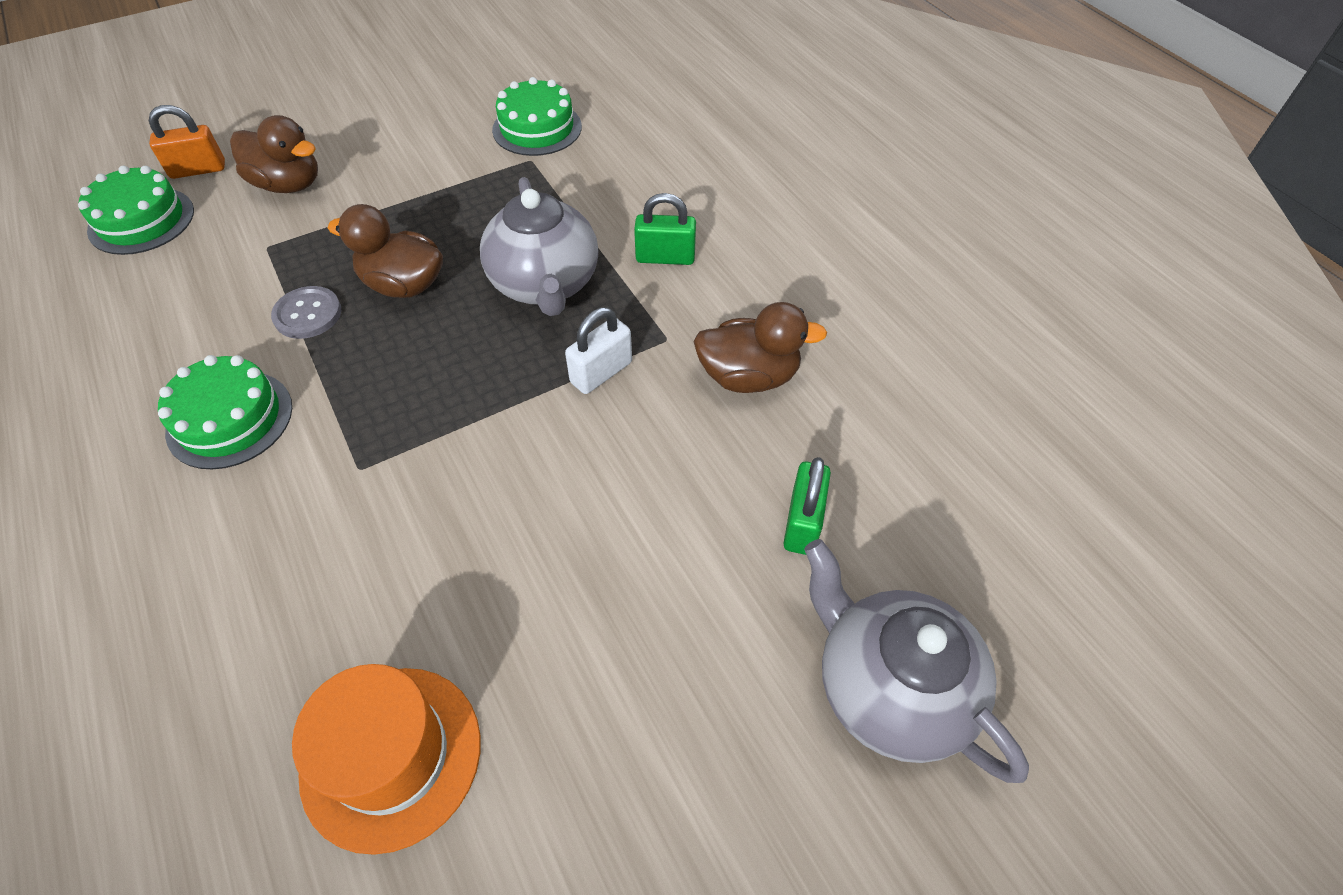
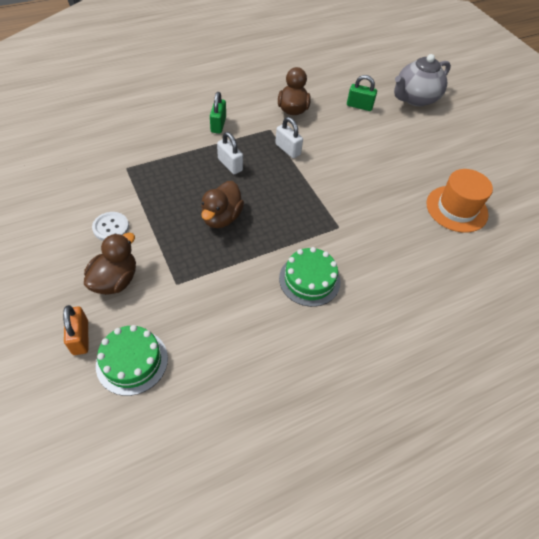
camera: 90 degrees left, 0 degrees up
(308, 314) = (238, 256): grey button -> none
(395, 164) = (111, 227): none -> white button
(537, 128) = (96, 164): green cake -> none
(545, 284) = (230, 165): grey teapot -> white padlock

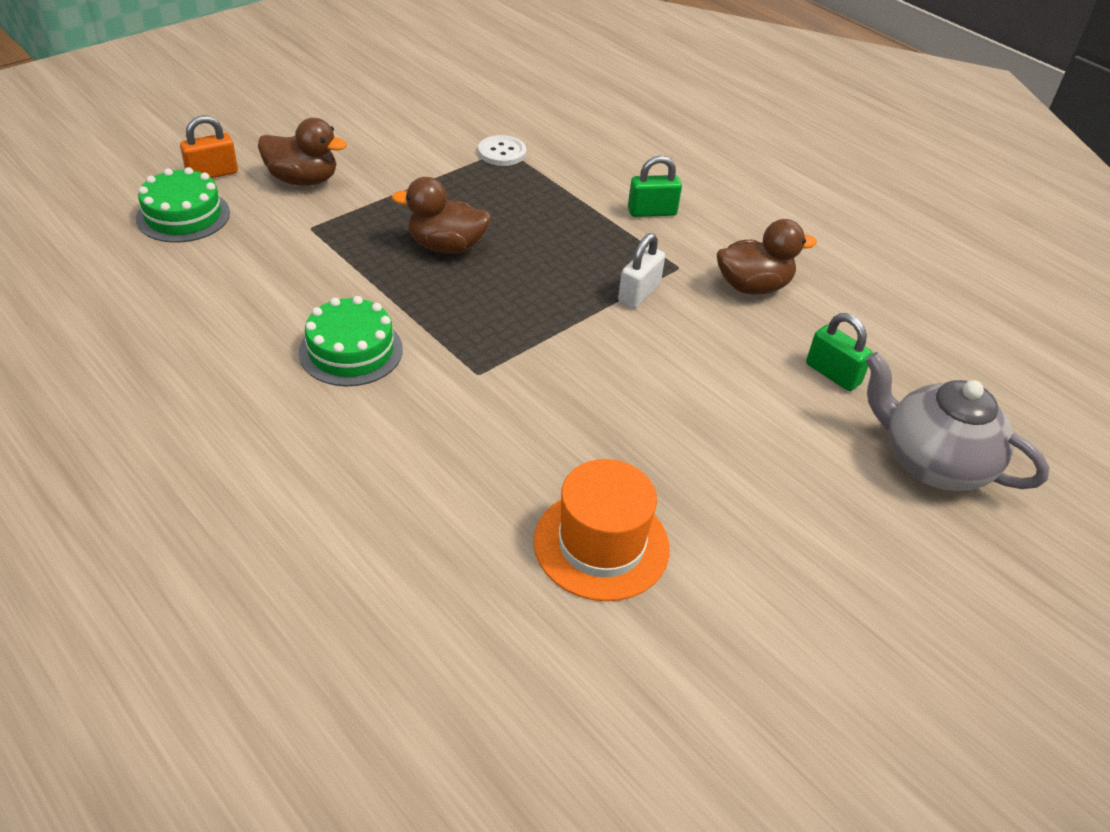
camera: 75 degrees right, 10 degrees down
(111, 227) = (390, 159): white button -> white button (502, 152)
(230, 165) = (564, 237): white padlock -> none
(359, 106) = (833, 374): green padlock -> green padlock turned 45 degrees counterclockwise

